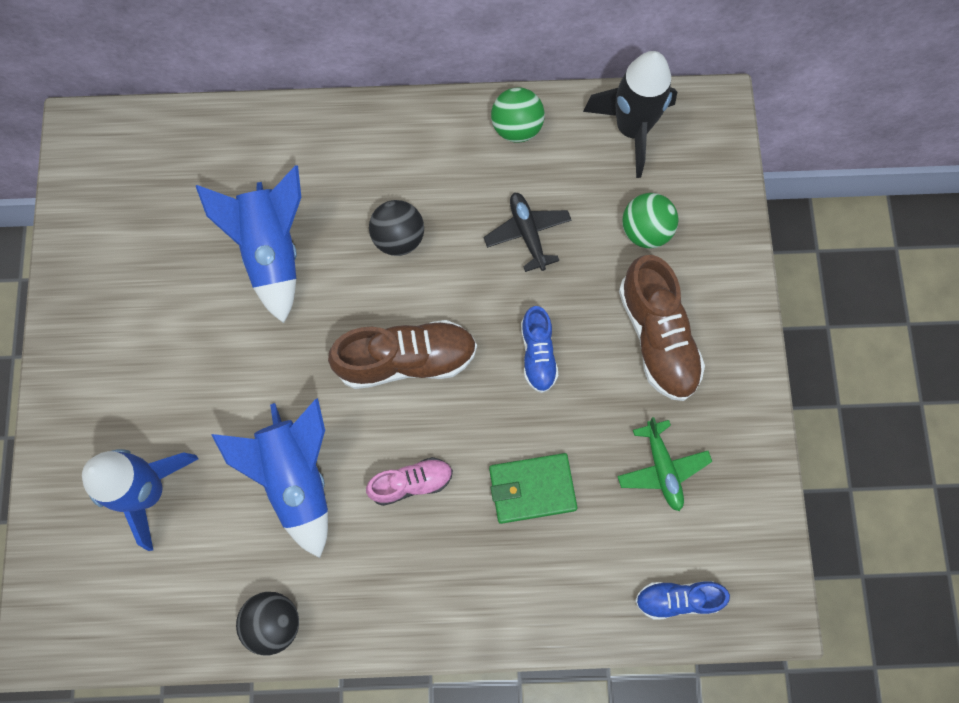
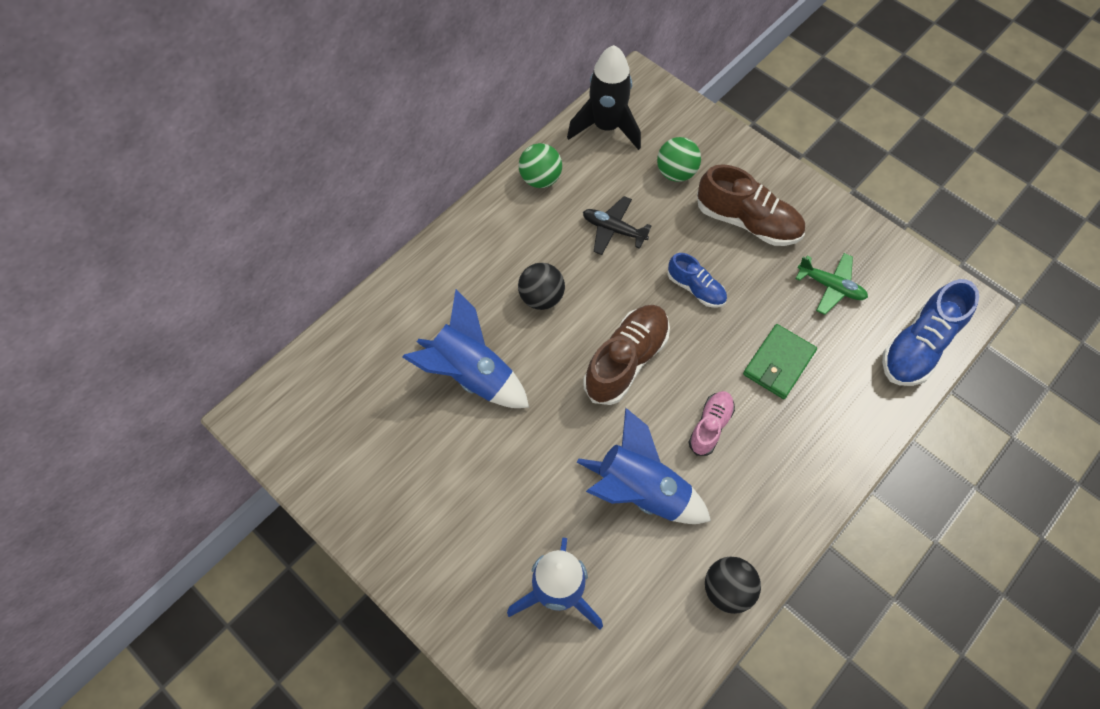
camera: 45 degrees left, 10 degrees down
(677, 599) = (919, 346): blue shoe -> blue shoe, size x1.71

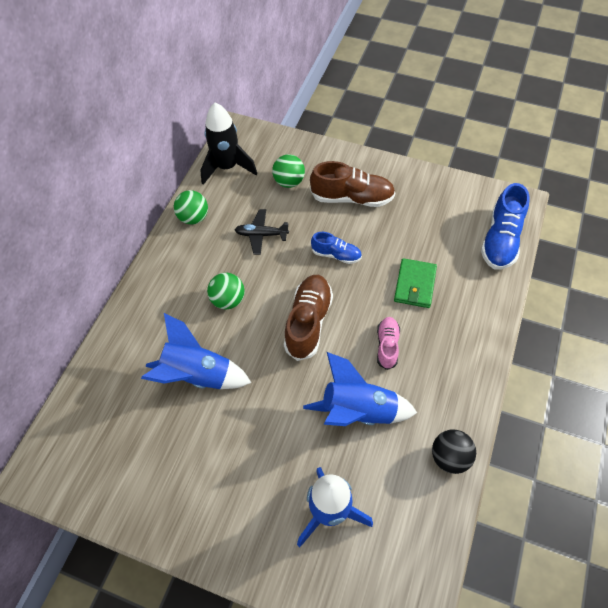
camera: 20 degrees left, 5 degrees down
(541, 297) = (228, 300): black ball -> green ball
(830, 286) = (426, 221): green plane -> none

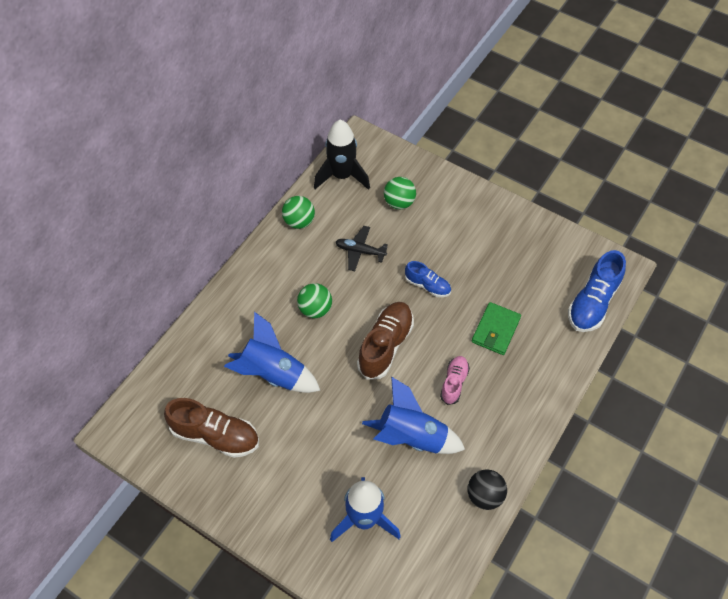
camera: 10 degrees right, 0 degrees up
(352, 198) = (457, 231): brown shoe -> brown shoe (215, 435)

